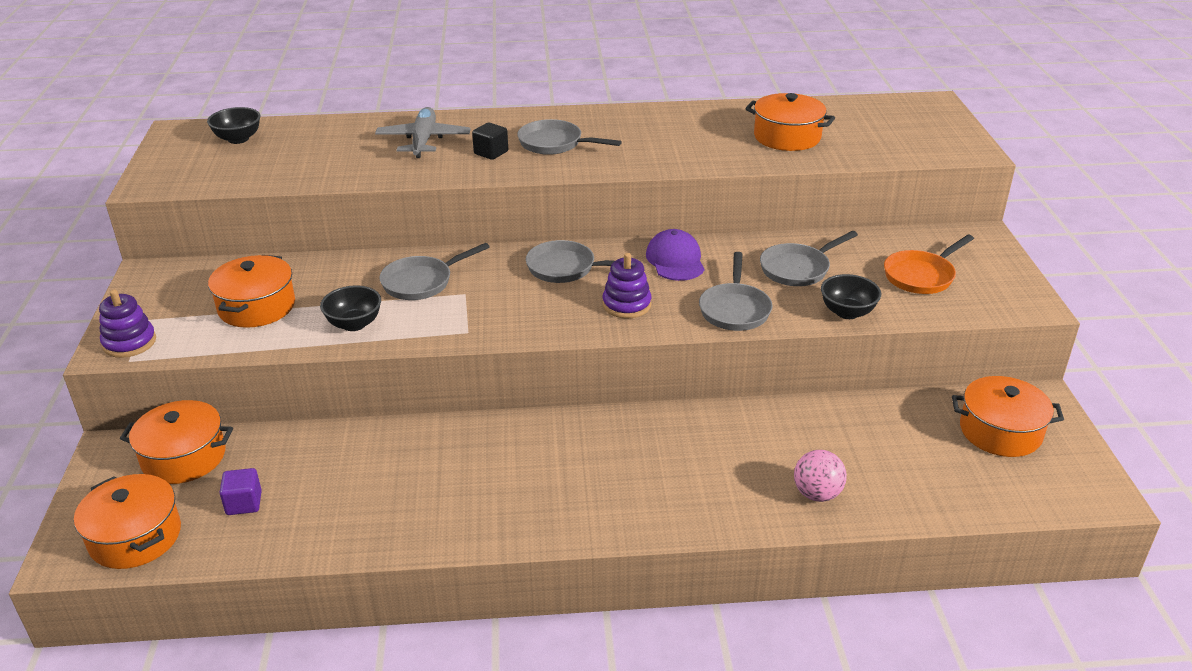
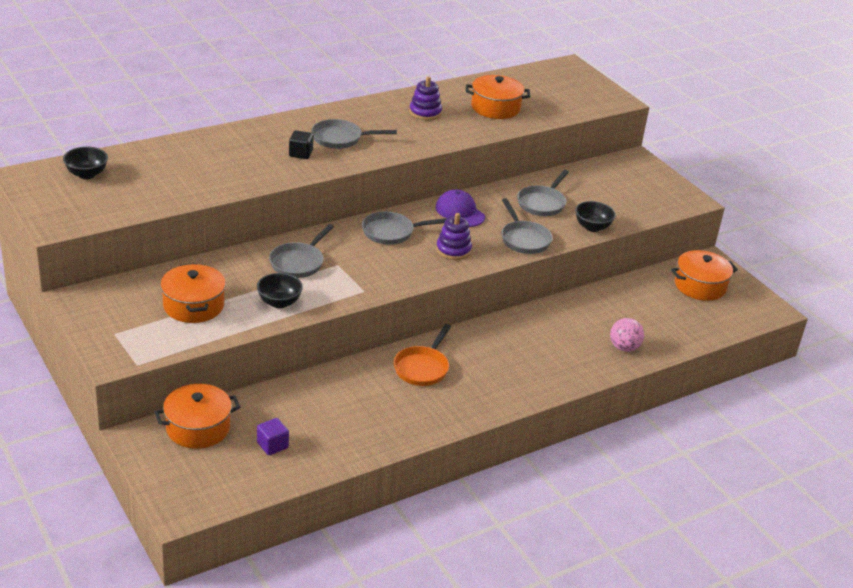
camera: 30 degrees left, 0 degrees up
(129, 343) = (123, 352): purple stacking toy -> purple stacking toy (425, 112)
(135, 537) = (217, 486): orange pot -> none
(423, 141) = (240, 152): grey plane -> none
(921, 276) = (619, 194): orange pan -> orange pan (422, 368)

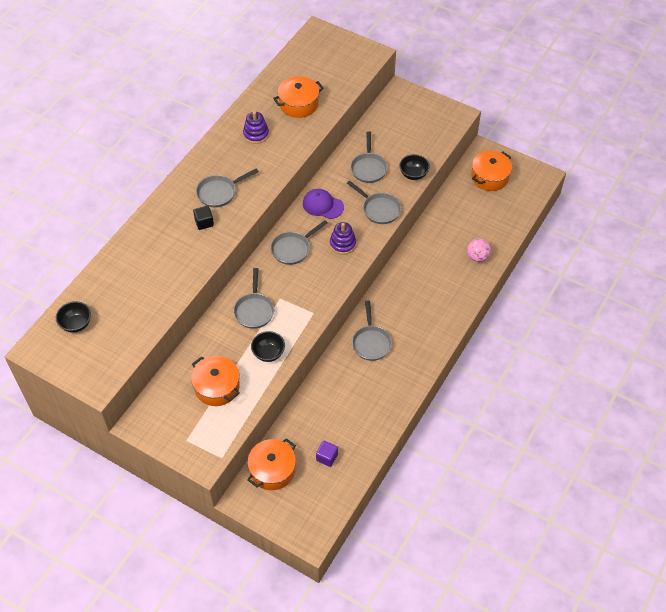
camera: 25 degrees left, 20 degrees up
(422, 368) = (371, 342): orange pan -> grey pan

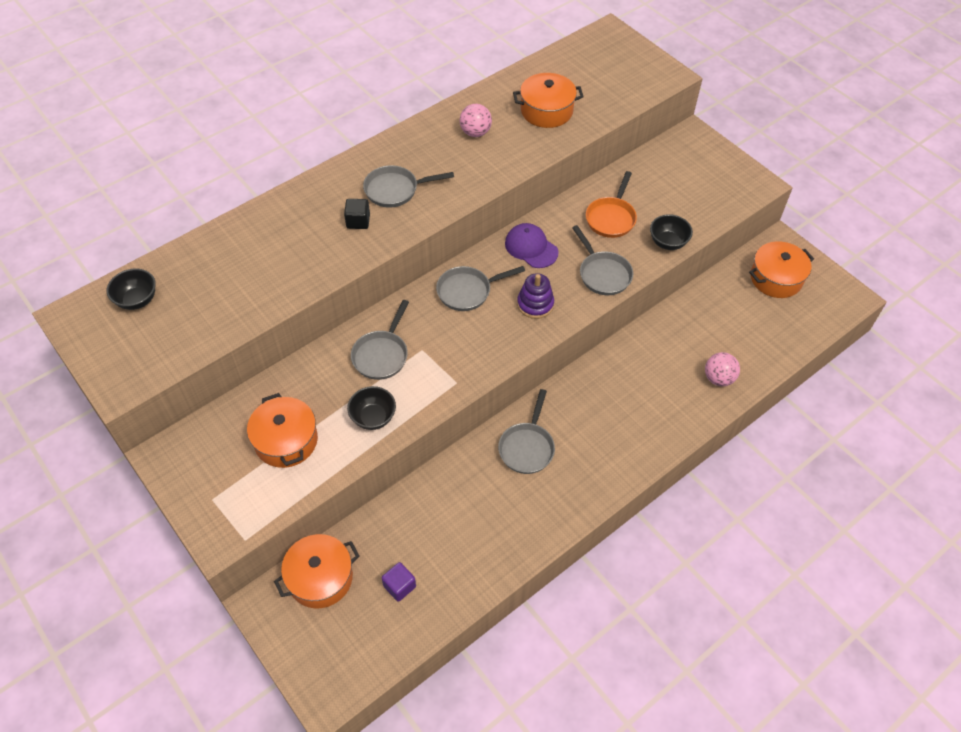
camera: 20 degrees right, 0 degrees up
(256, 134) = (475, 132): purple stacking toy -> pink ball
(368, 168) = (611, 218): grey pan -> orange pan

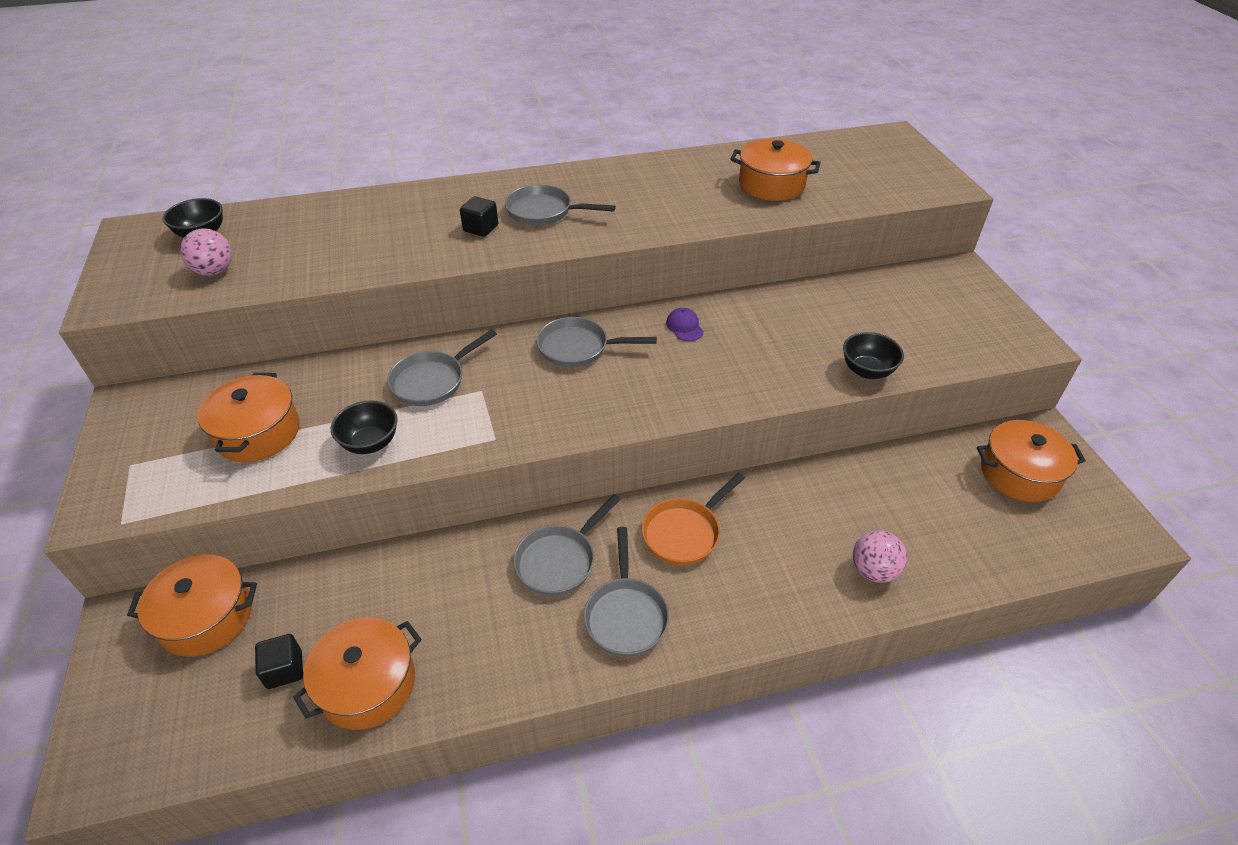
camera: 25 degrees right, 10 degrees down
(399, 586) = (284, 669): purple cube -> black cube
(459, 572) = (367, 684): none -> orange pot
(475, 132) = (673, 185): pink ball -> pink ball (215, 271)
(531, 247) = (684, 327): purple cap -> purple cap, size x0.60
(535, 304) = (650, 386): purple stacking toy -> none
(603, 274) = (759, 379): grey pan -> grey pan (626, 615)
(611, 218) = (805, 325): orange pan -> orange pan (684, 532)

